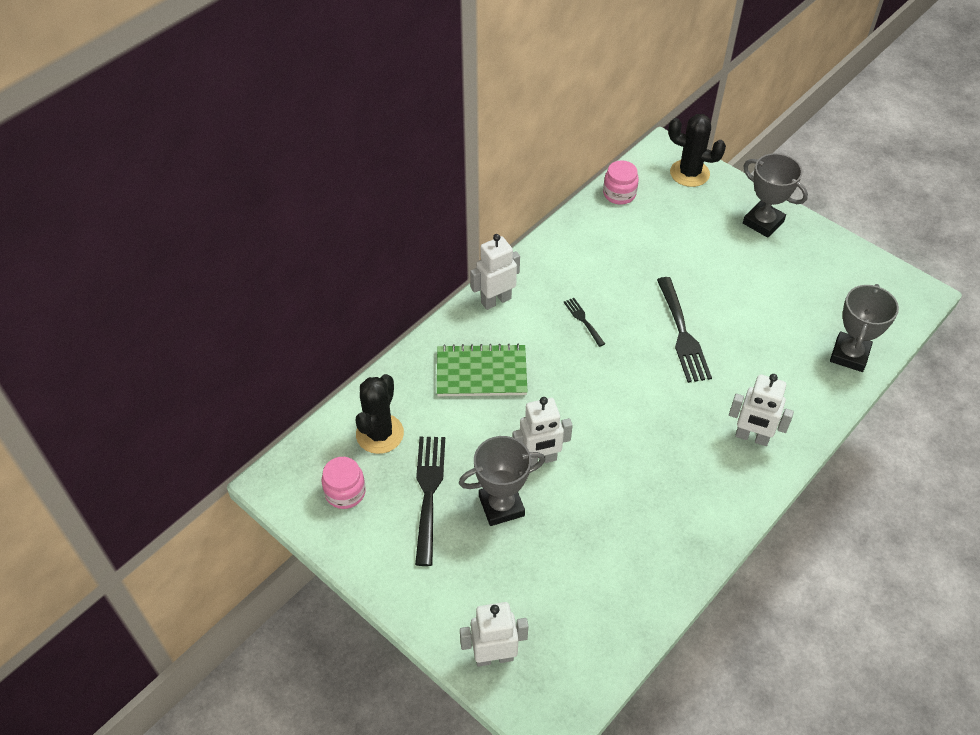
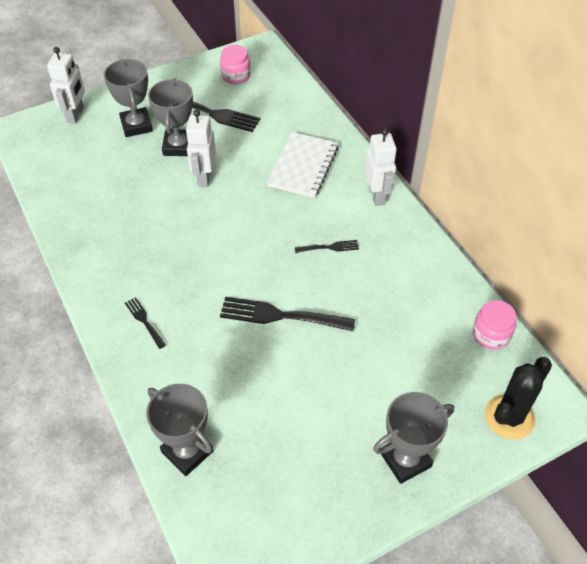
camera: 110 degrees right, 0 degrees up
(380, 434) = (274, 100): black cactus -> none
(481, 372) = (303, 166): green notebook -> white notebook
(484, 569) = (136, 125): none -> grey trophy
(752, 437) = (144, 321): white robot -> black fork

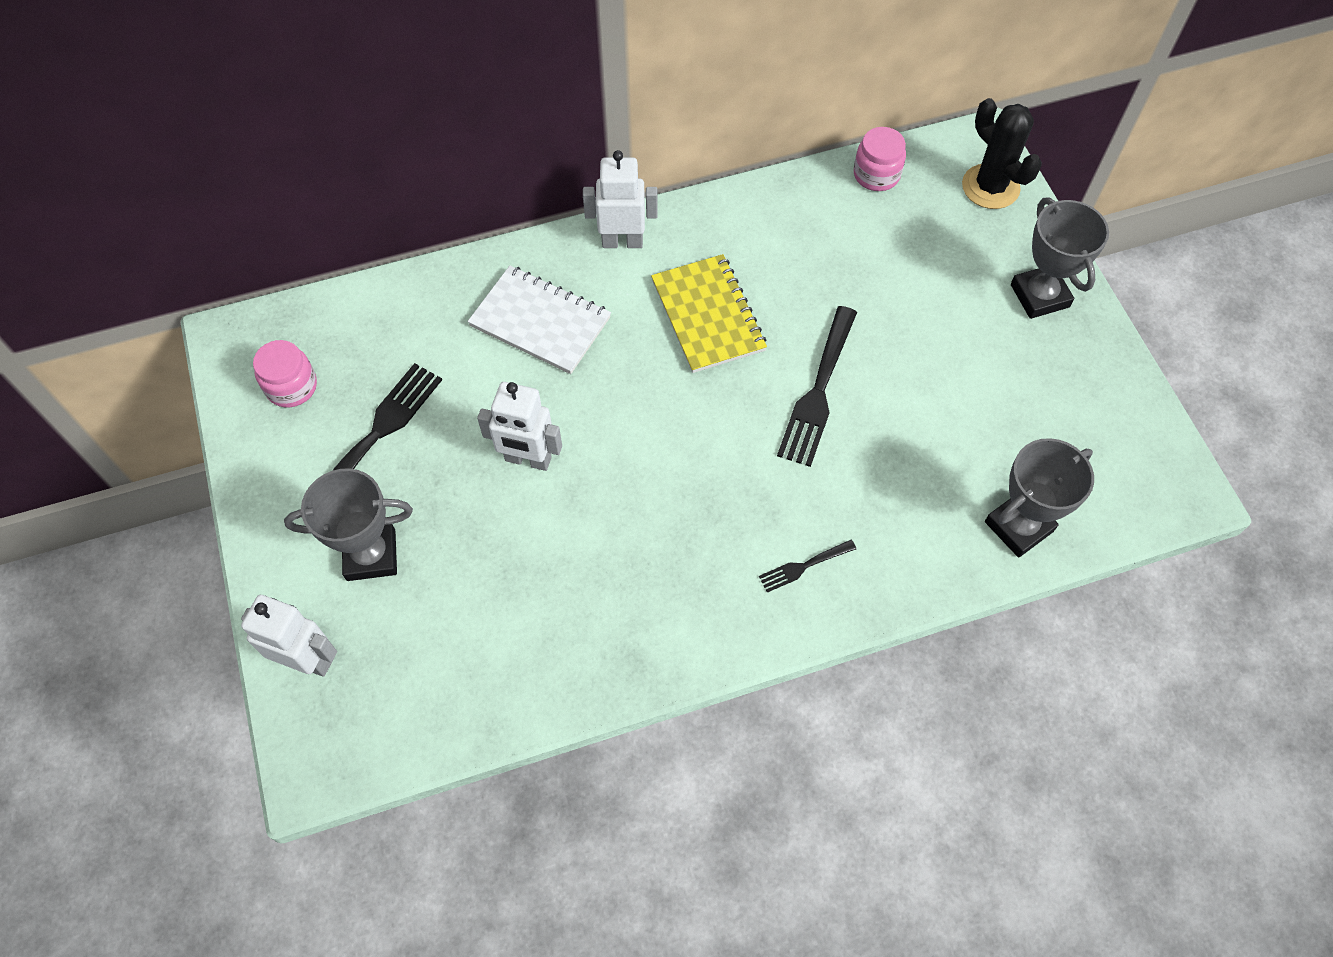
camera: 80 degrees left, 10 degrees up
(178, 146) = (444, 492): grey trophy -> none
(329, 247) = (708, 315): black fork -> yellow notebook

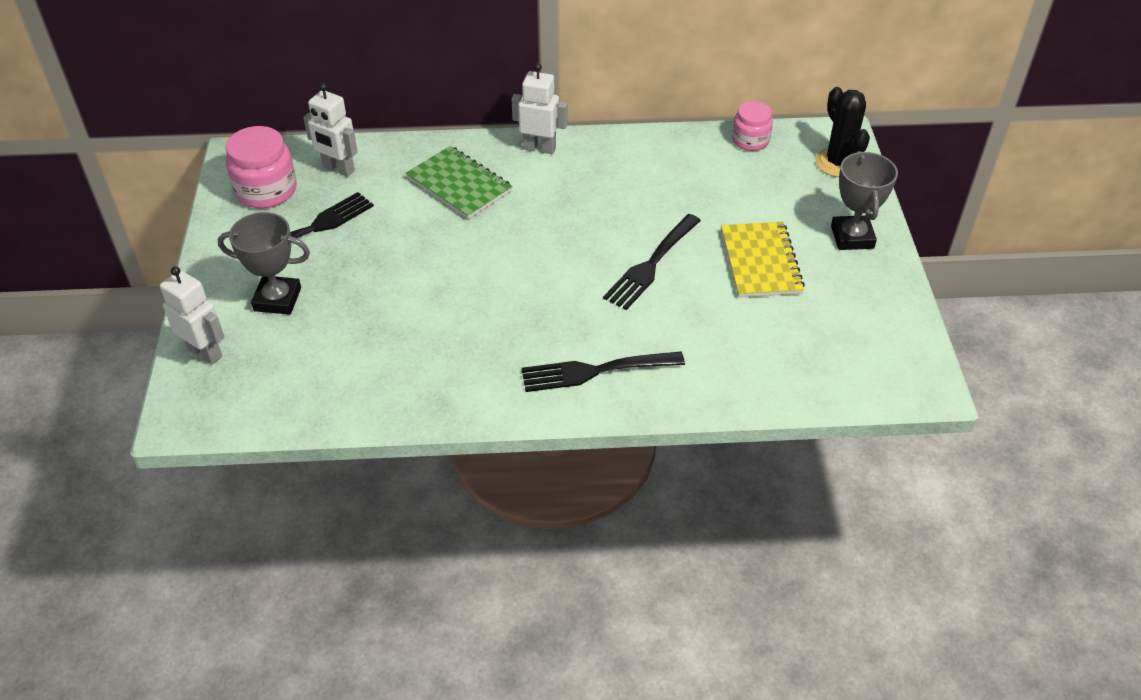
camera: 15 degrees right, 15 degrees down
(291, 386) = (266, 190): pink jar -> pink jar, size x1.58
(528, 460) = (415, 265): white robot -> white robot (338, 169)
(540, 322) = (459, 185): white notebook -> green notebook
(708, 315) = (585, 203): yellow notebook -> yellow notebook (760, 262)
(804, 566) = (596, 371): black fork -> black fork, size x1.96
(1018, 526) = (778, 380): grey trophy -> none

